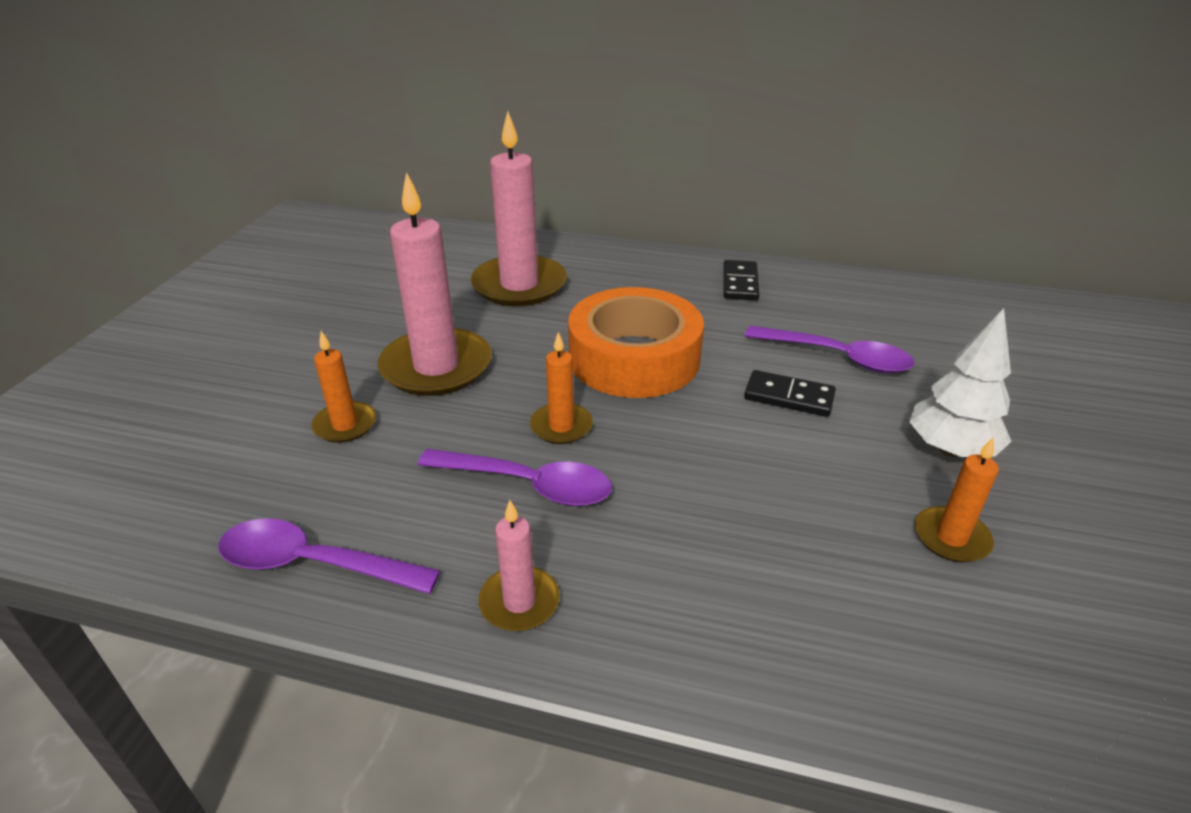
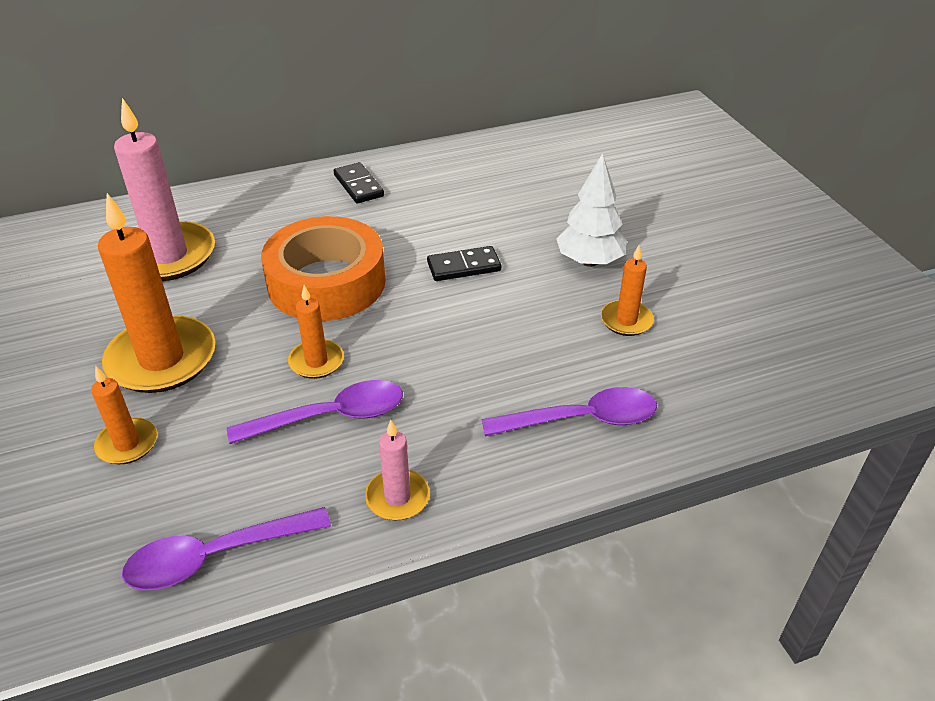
camera: 35 degrees left, 5 degrees up
(436, 367) = (162, 359): pink candle -> orange candle
(838, 357) = (475, 222): purple spoon -> purple spoon (582, 419)

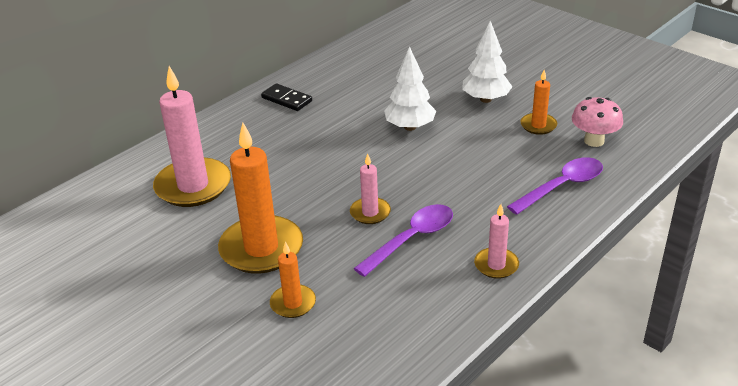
camera: 25 degrees left, 5 degrees down
(215, 556) = (419, 337): purple spoon -> none
(316, 361) = (370, 213): orange candle -> pink candle
(326, 282) = (328, 165): orange tape -> none
(464, 266) = (410, 127): black domino -> white tree
(683, 369) = (594, 141): none -> pink mushroom

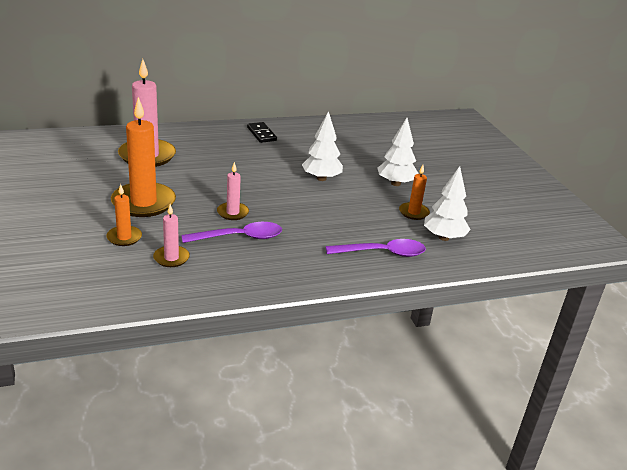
camera: 25 degrees right, 5 degrees down
(496, 265) = (275, 275): pink candle -> pink candle (171, 258)
(594, 141) = (443, 237): pink mushroom -> white tree

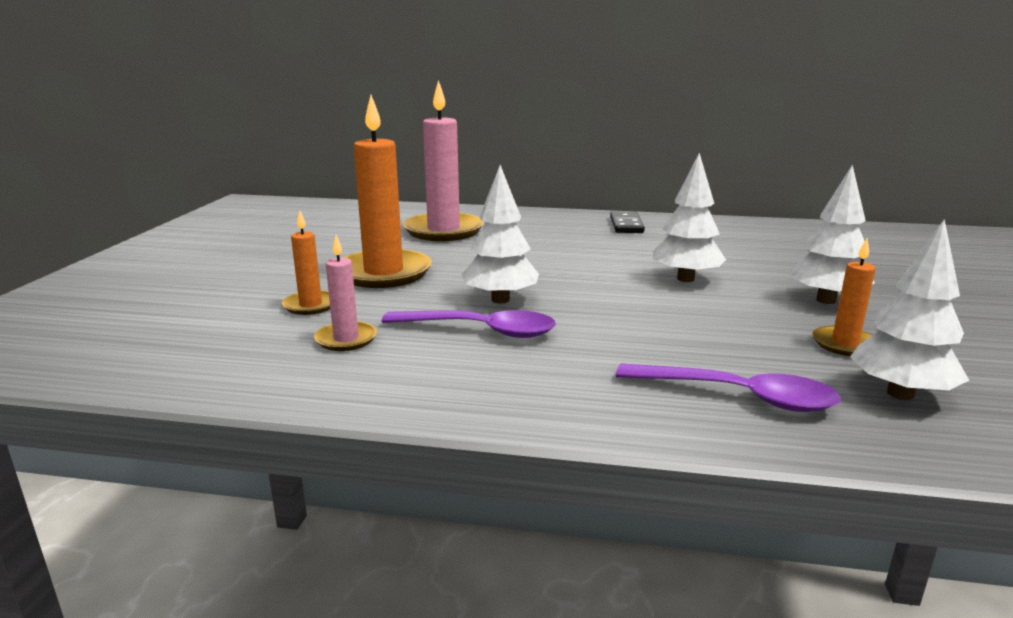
camera: 30 degrees right, 10 degrees down
(232, 213) = (500, 300): pink candle -> white tree

